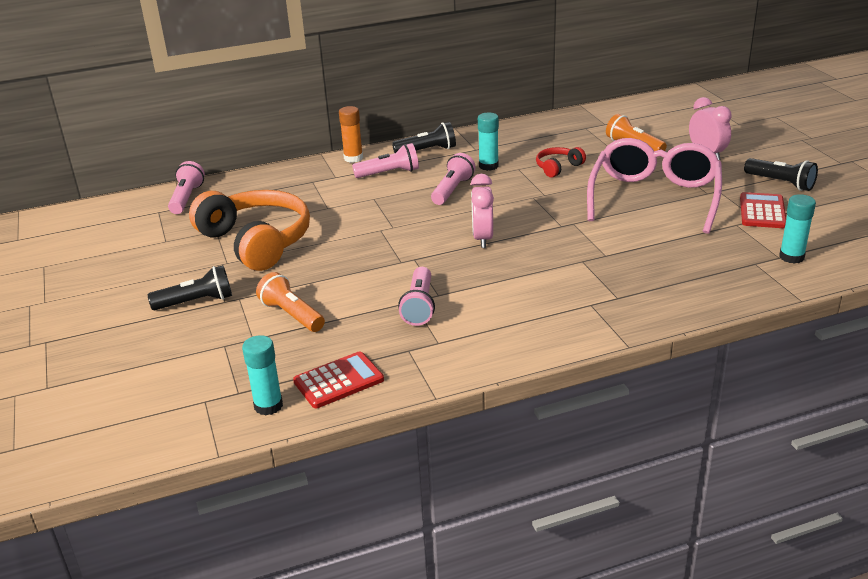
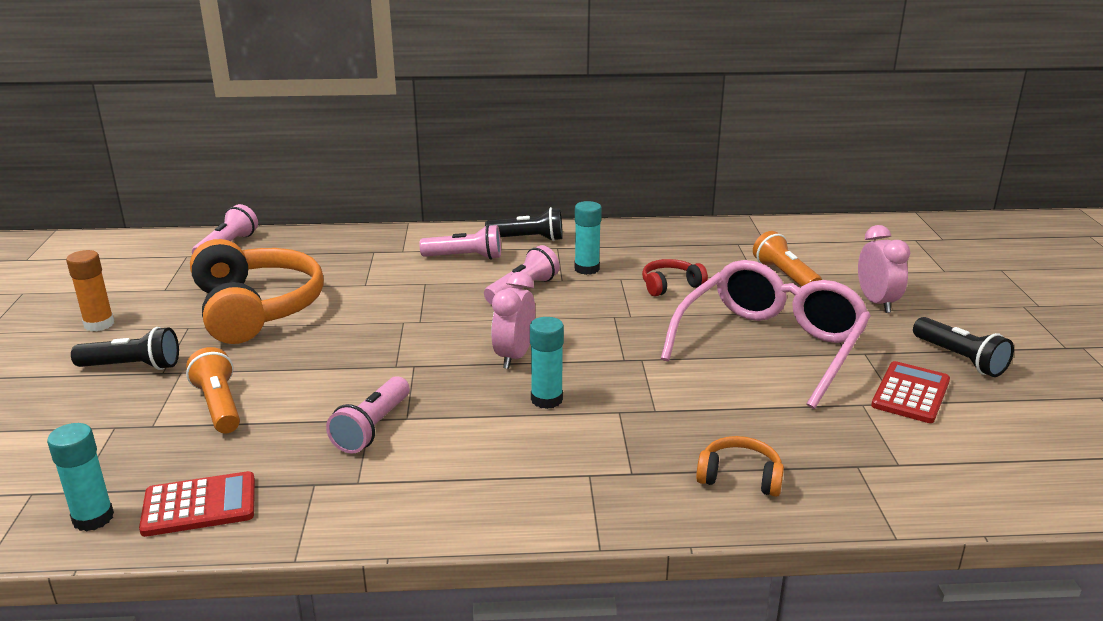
camera: 15 degrees right, 5 degrees down
(353, 158) = (439, 233): orange glue stick -> orange glue stick (99, 324)
(687, 285) = (740, 477): none -> orange headphones
(791, 257) = (917, 468): turquoise glue stick -> turquoise glue stick (546, 399)

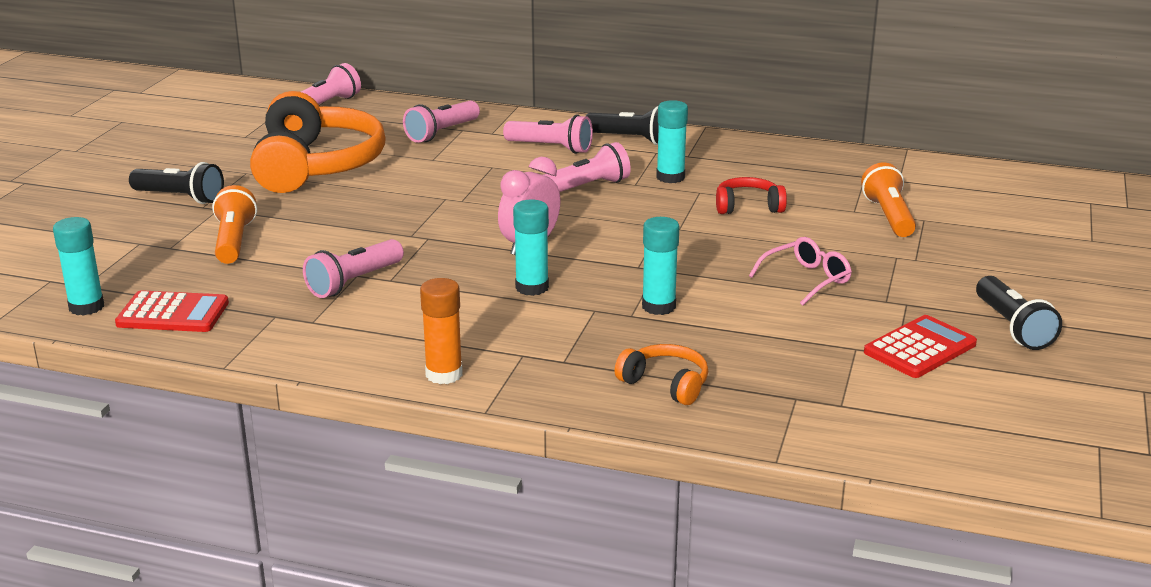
camera: 20 degrees right, 0 degrees up
(99, 324) = (172, 158): orange glue stick -> orange glue stick (444, 374)
(357, 258) = (442, 133): none -> pink flashlight
(672, 396) = (658, 306): none -> turquoise glue stick
(771, 345) = (806, 279): pink glasses -> pink glasses, size x0.44
(876, 302) = (971, 259): pink clock -> none

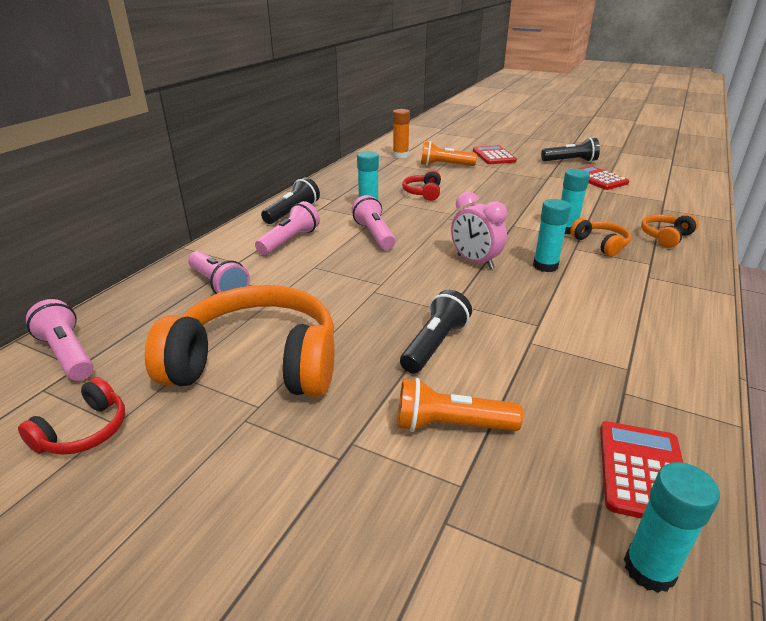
camera: 80 degrees left, 5 degrees up
(180, 197) = (302, 483): black flashlight -> black flashlight (434, 345)
(237, 129) = (84, 431): none -> red headphones
(354, 282) = (546, 343): pink flashlight -> none
(444, 374) = (692, 307): orange glue stick -> orange glue stick (400, 155)
(615, 329) = (600, 244): none -> orange headphones
(806, 279) = (524, 191): pink glasses -> none
(981, 255) = (493, 156): none -> red calculator

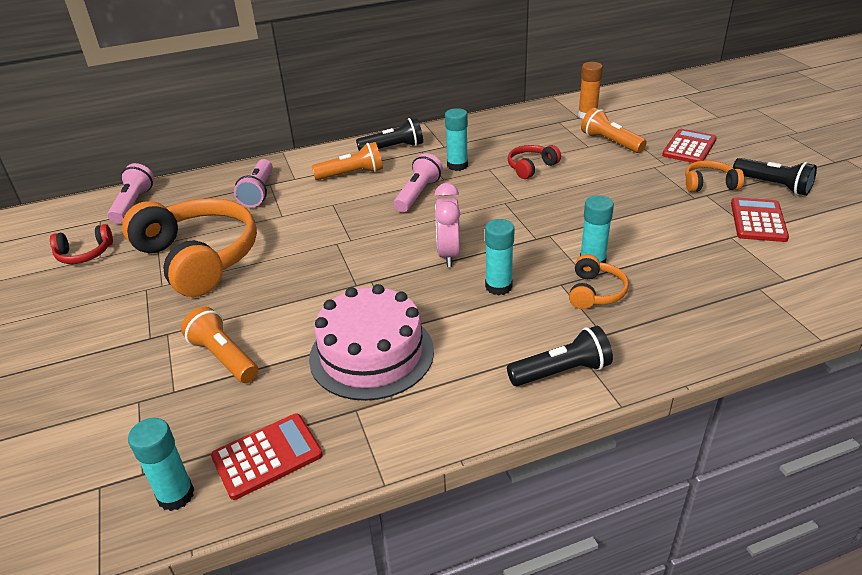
camera: 45 degrees right, 5 degrees up
(289, 241) = (351, 174): pink flashlight -> orange flashlight
(434, 345) = (304, 303): black flashlight -> black flashlight (561, 371)
(556, 349) = (371, 354): none -> pink cake
(665, 237) = (684, 318): orange headphones -> orange headphones (709, 184)

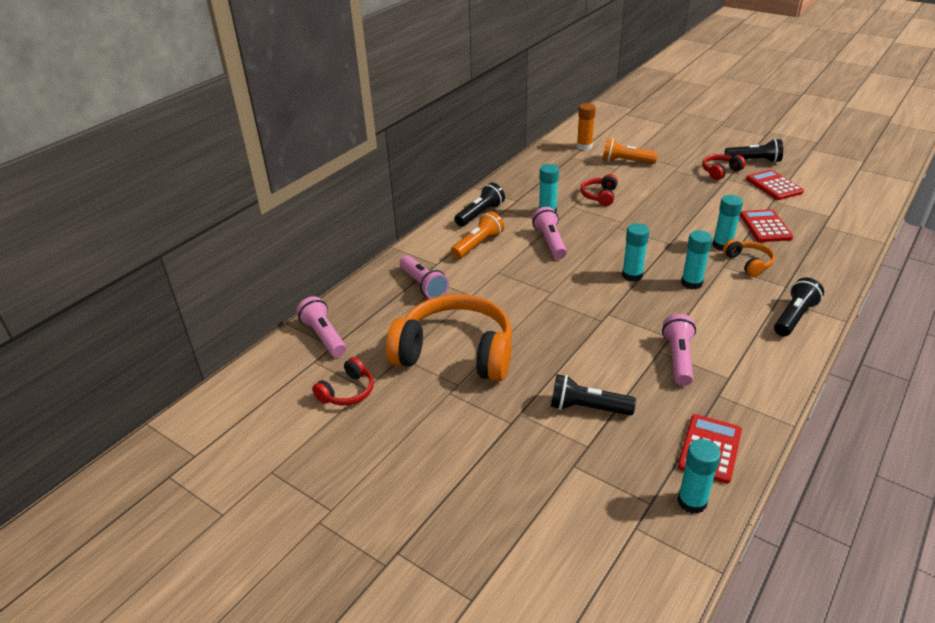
camera: 35 degrees left, 0 degrees up
(224, 357) = (587, 408): orange flashlight -> black flashlight
(371, 354) = (678, 358): pink cake -> pink flashlight
(448, 254) = (632, 275): pink clock -> turquoise glue stick
(689, 147) = (677, 150): red calculator -> red calculator (765, 226)
(709, 184) = (720, 172): orange headphones -> red headphones

